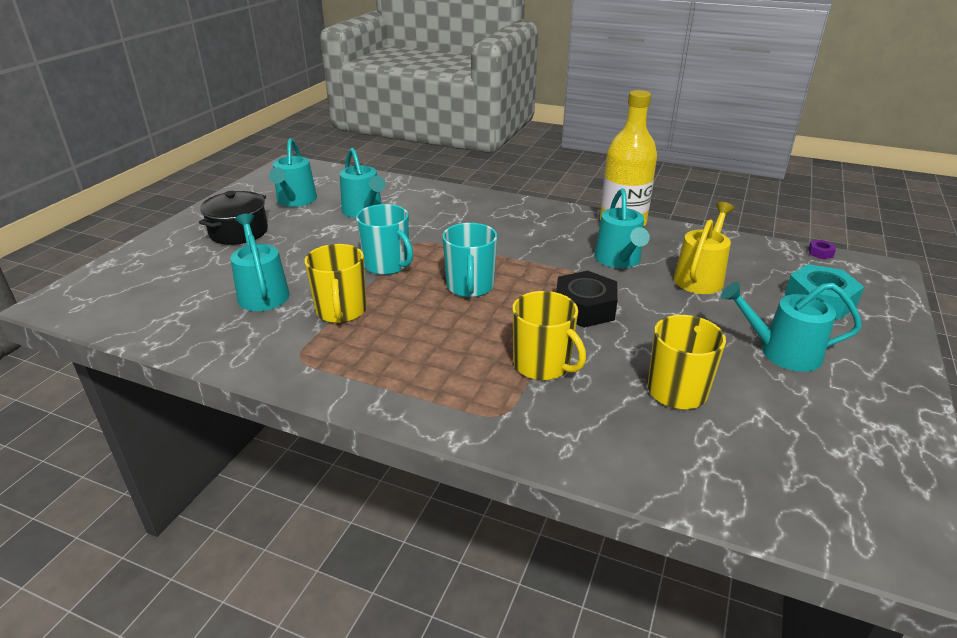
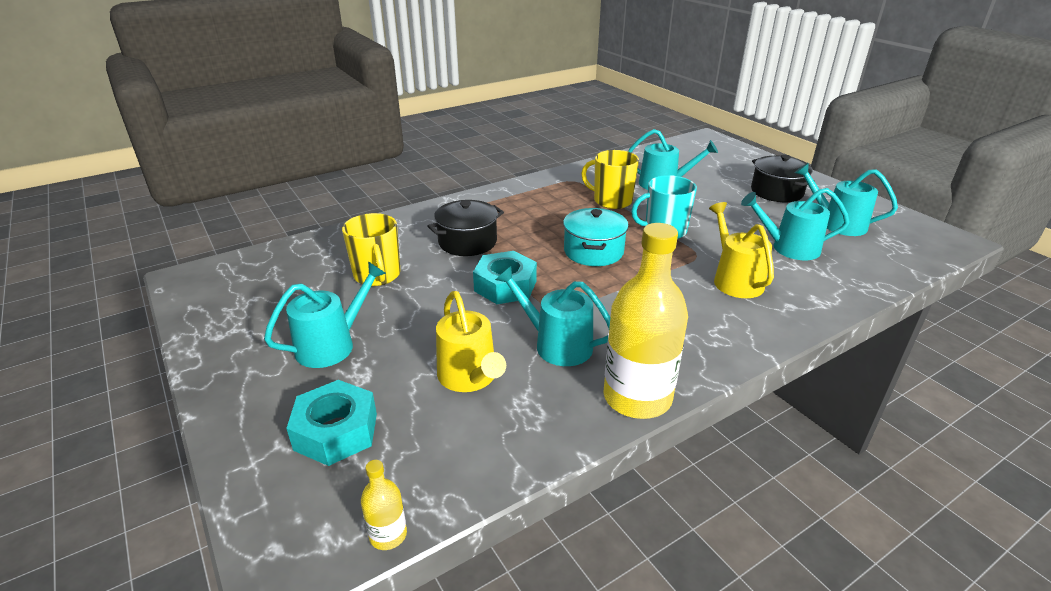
camera: 125 degrees right, 0 degrees up
(443, 221) = (735, 280): none -> yellow watering can
(470, 286) = (593, 251): turquoise mug -> turquoise pot
(543, 365) = (467, 242): yellow mug -> black pot
(584, 308) = (505, 286): black nut -> turquoise nut
(820, 253) = (388, 535): purple nut -> yellow bottle

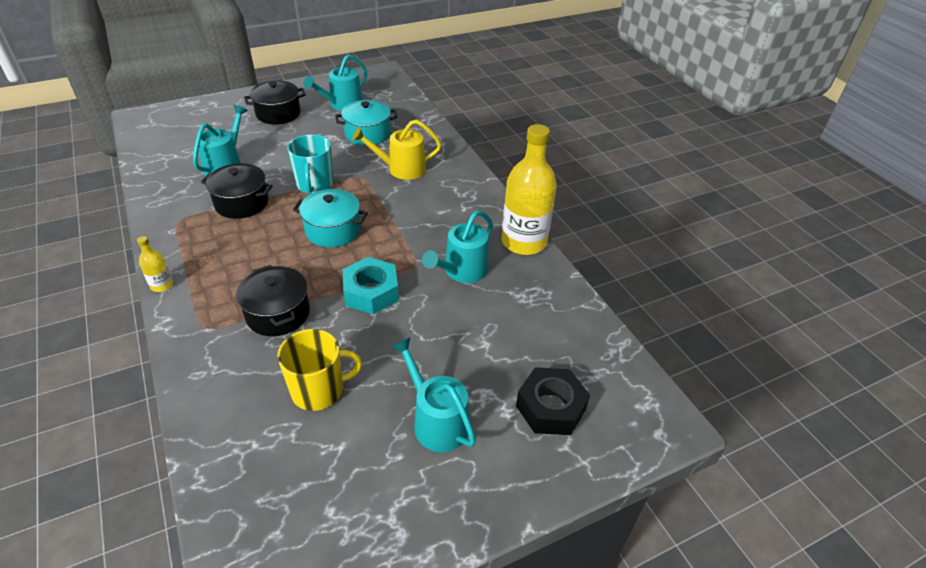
camera: 85 degrees left, 10 degrees up
(336, 431) = (550, 407): turquoise nut -> black nut
(388, 535) = (641, 371): yellow bottle -> yellow bottle (162, 285)
(469, 377) = (494, 324): yellow watering can -> none
(611, 201) = (241, 203): yellow mug -> black pot
(789, 248) = (367, 134): turquoise watering can -> turquoise pot

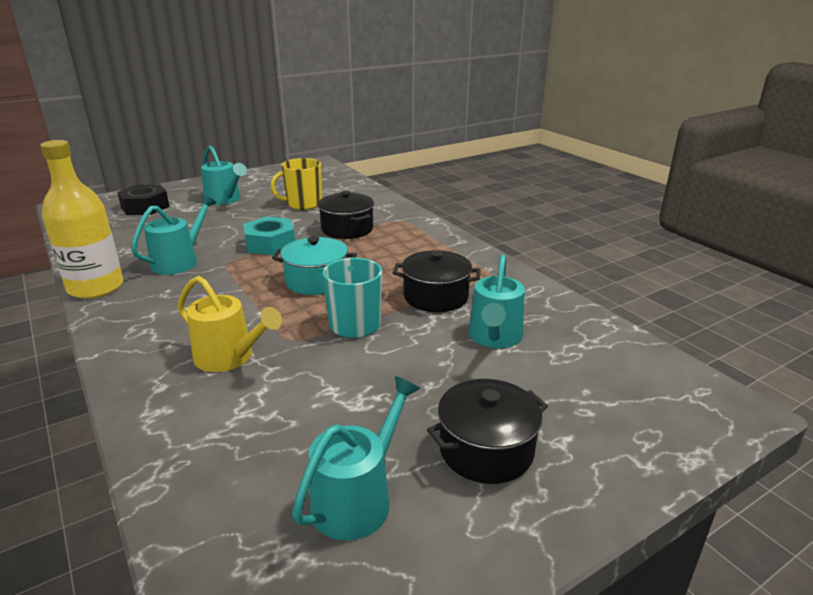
camera: 175 degrees right, 15 degrees down
(162, 285) = (456, 236): yellow bottle -> none
(367, 134) = (289, 418): turquoise pot -> none
(401, 169) = (229, 357): yellow watering can -> yellow watering can turned 45 degrees clockwise

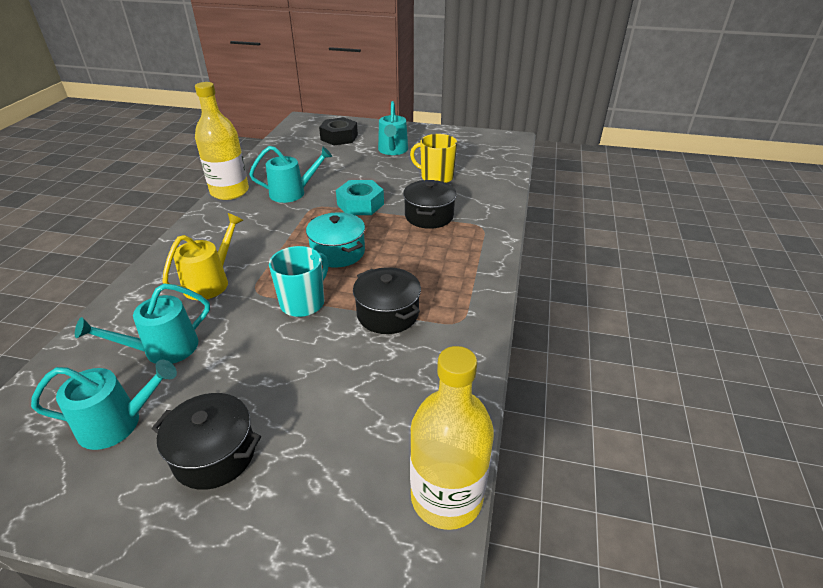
camera: 45 degrees right, 10 degrees up
(229, 357) = (210, 282): yellow watering can -> yellow watering can turned 135 degrees counterclockwise
(494, 337) = (366, 376): turquoise watering can -> turquoise watering can (164, 349)
(658, 361) = (446, 497): none -> yellow bottle

